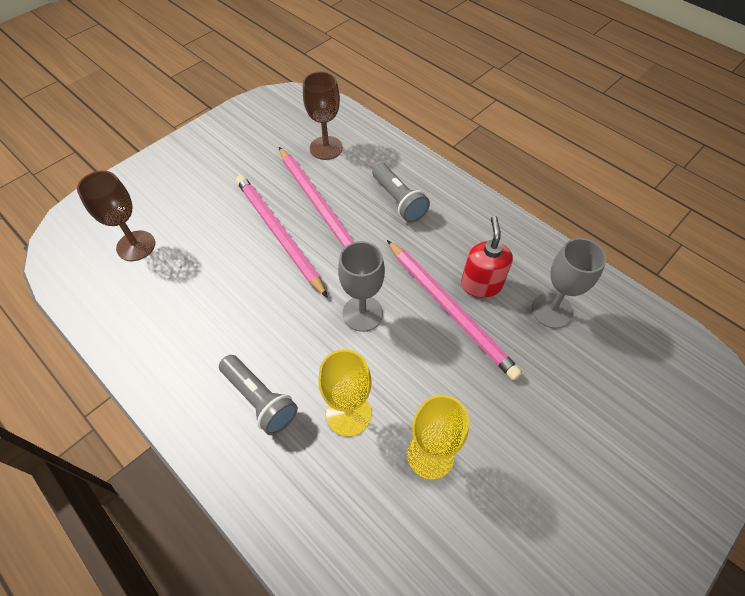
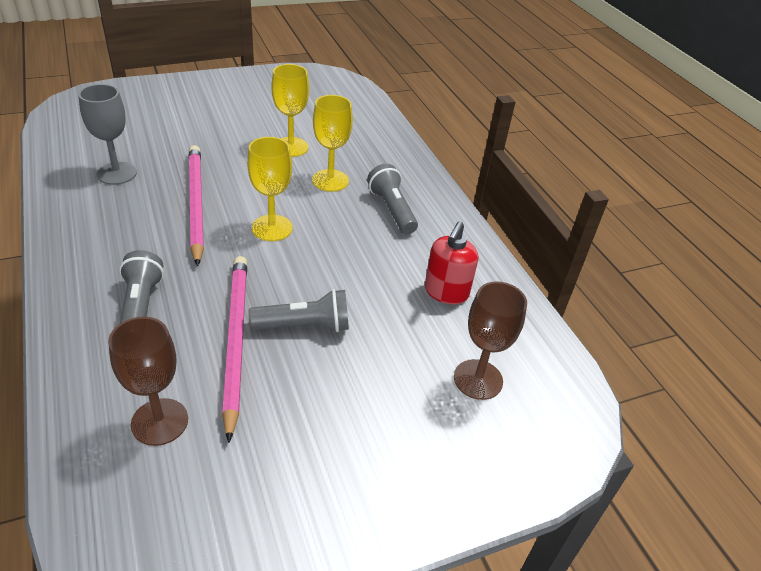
camera: 160 degrees left, 15 degrees down
(278, 234) = (304, 326): pink pencil -> grey flashlight
(362, 313) = (272, 228): grey goblet -> yellow goblet
(481, 284) = (149, 208): red soap dispenser -> red soap dispenser (446, 292)

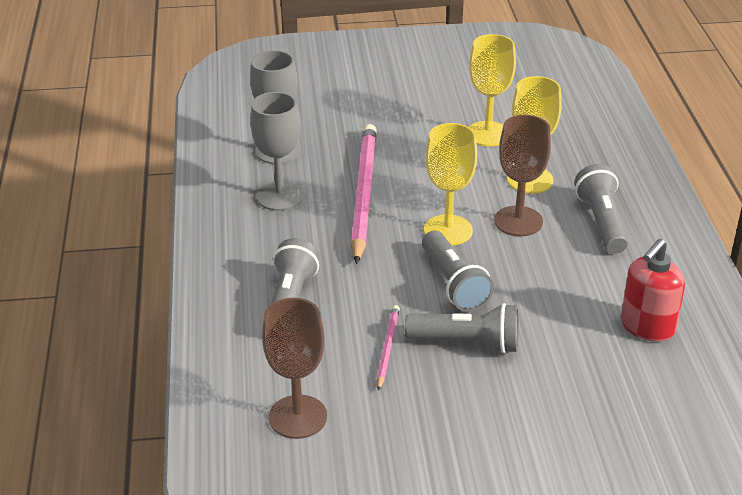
camera: 20 degrees right, 5 degrees down
(122, 212) = (280, 196): none -> grey goblet
(235, 340) = (387, 348): pink pencil -> pink pencil, size x0.46
(284, 274) = (453, 284): none -> grey flashlight
(478, 379) = (661, 427): brown goblet -> brown goblet (518, 221)

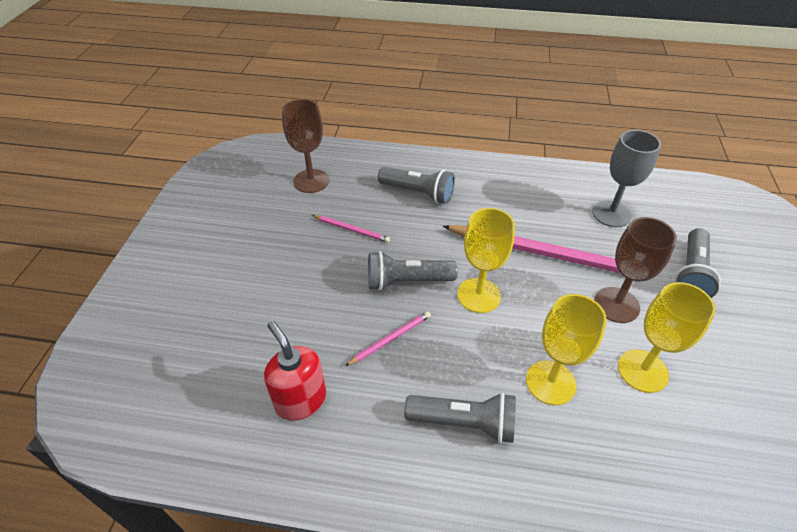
camera: 105 degrees right, 10 degrees up
(280, 196) = (545, 206): grey goblet -> none
(467, 343) = (337, 272): grey flashlight -> grey flashlight (691, 273)
(518, 221) = (481, 350): brown goblet -> brown goblet (616, 305)
(539, 281) = (390, 339): none -> pink pencil

